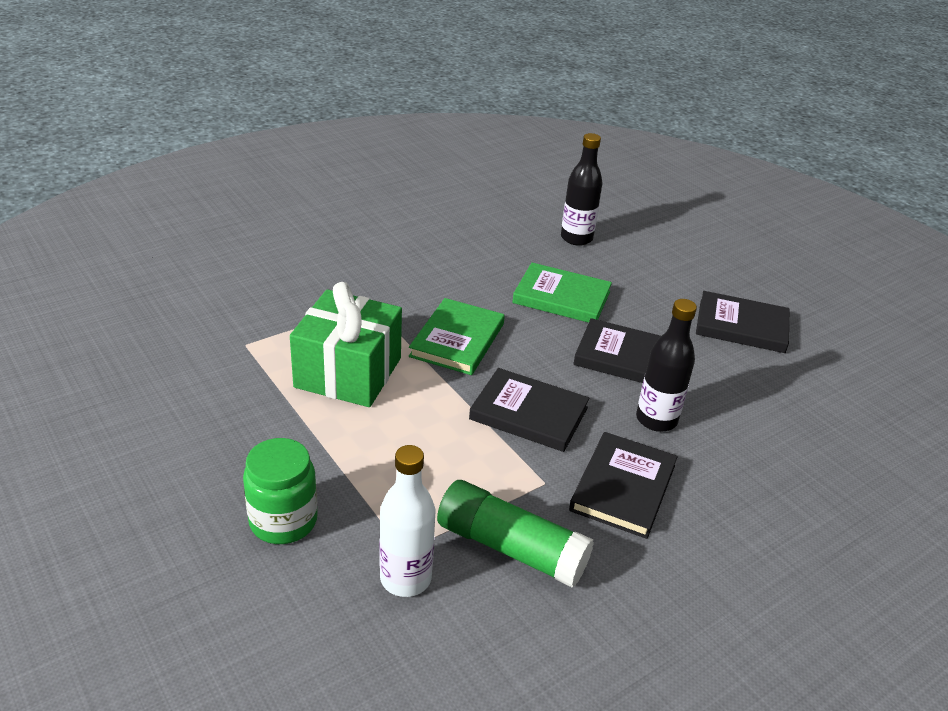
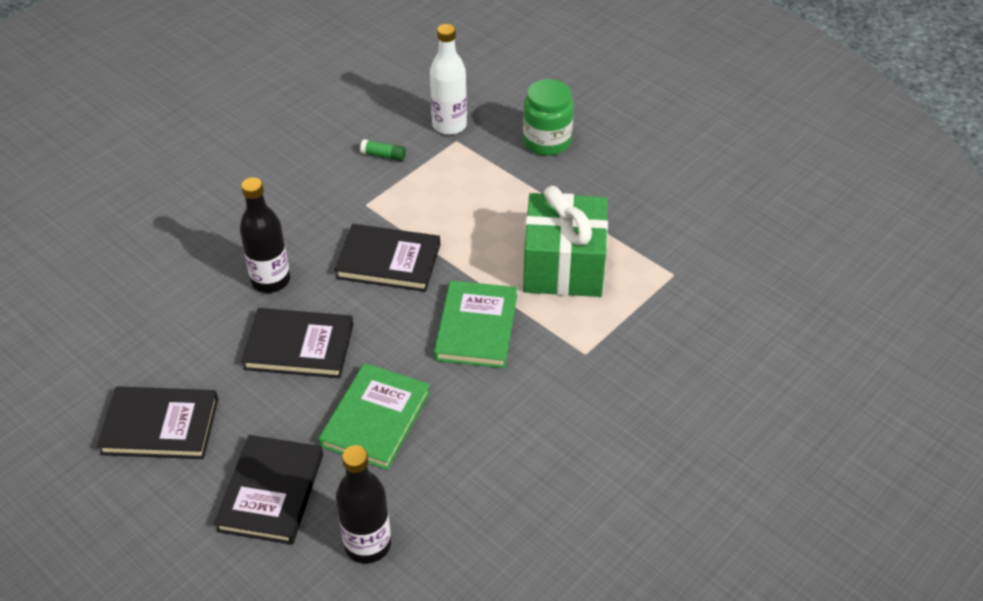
camera: 170 degrees right, 10 degrees up
(510, 548) = (383, 155): green glue stick -> green glue stick, size x0.41
(561, 297) = (375, 419): green book -> green book turned 75 degrees counterclockwise
(623, 488) = (302, 213): black book -> black book (271, 492)

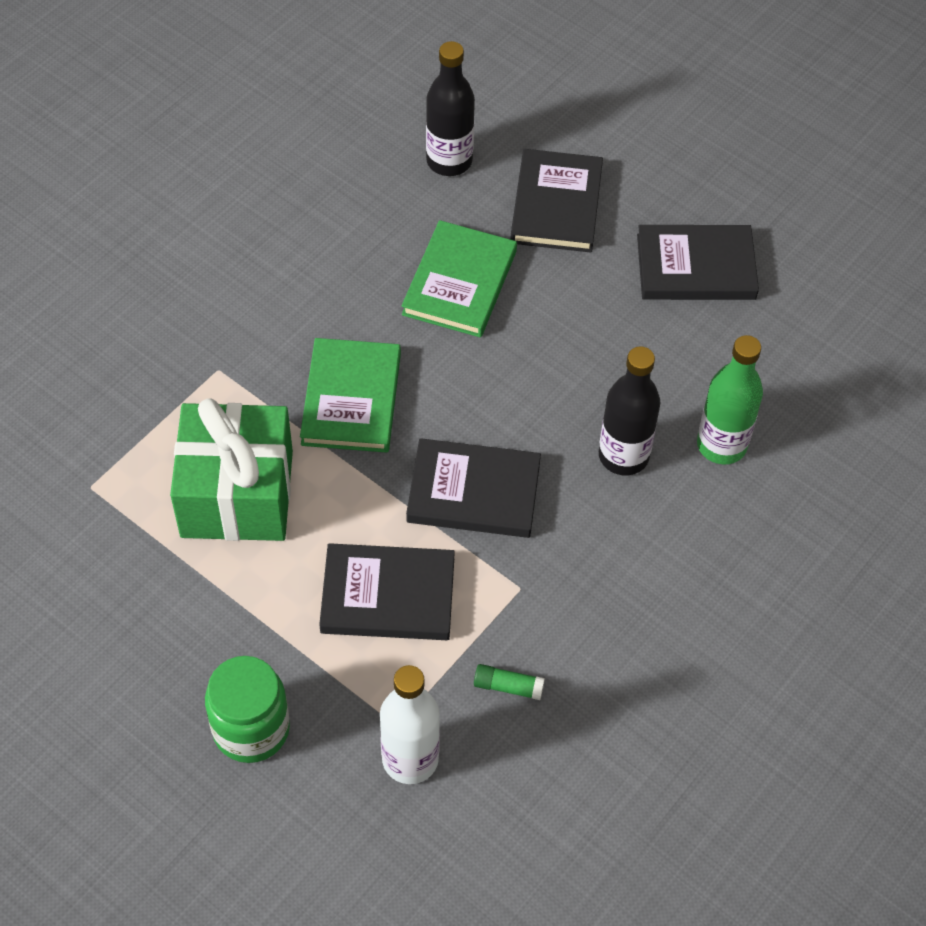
camera: 175 degrees right, 10 degrees up
(193, 285) = (721, 445): none -> green bottle
(299, 346) = (565, 366): black book -> black book (388, 596)

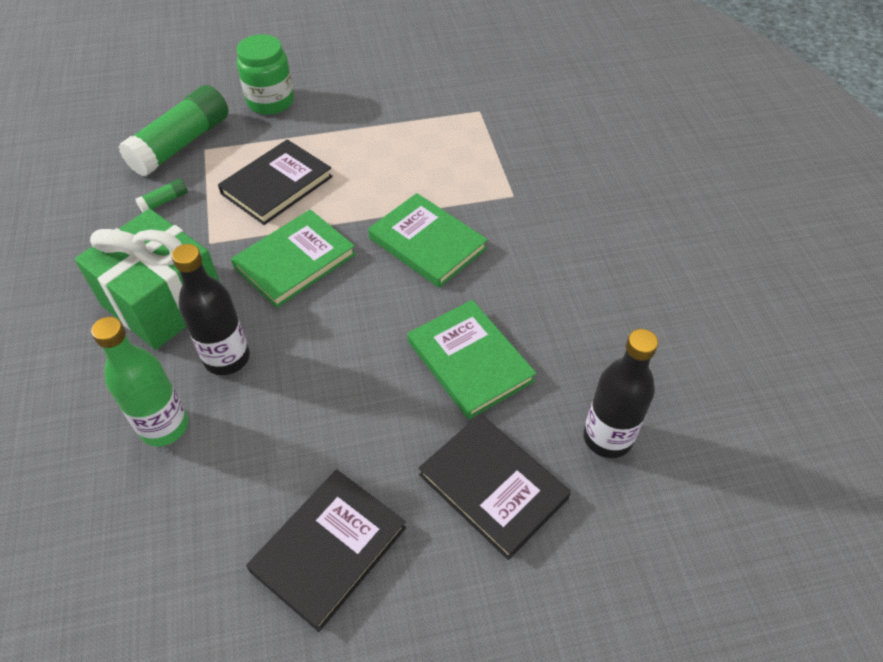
camera: 130 degrees right, 5 degrees down
(237, 494) = (413, 161): green gift -> green gift (163, 301)
(410, 759) = (181, 144): white bottle -> green glue stick
(473, 492) = (295, 261): black book -> green book

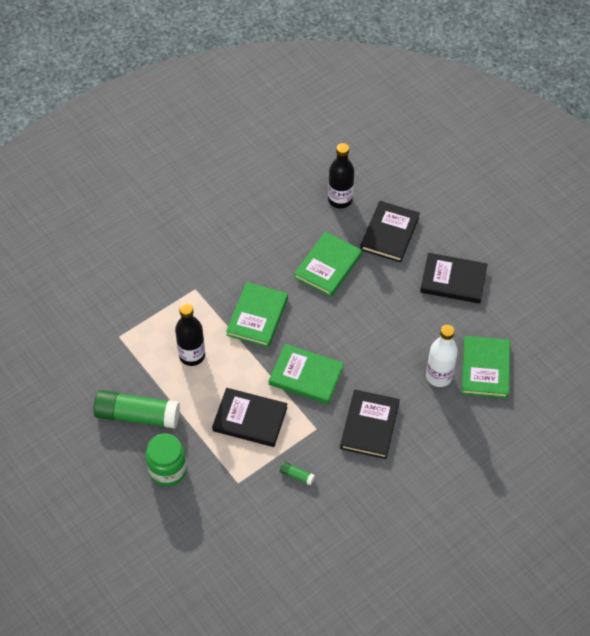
camera: 115 degrees left, 5 degrees up
(120, 507) = (485, 369): none -> green book
(163, 301) = (369, 426): green gift -> black book
(164, 426) = (439, 376): green bottle -> white bottle
(181, 144) = (240, 500): green glue stick -> green glue stick (137, 415)
(227, 358) = (387, 372): black bottle -> black bottle (192, 355)

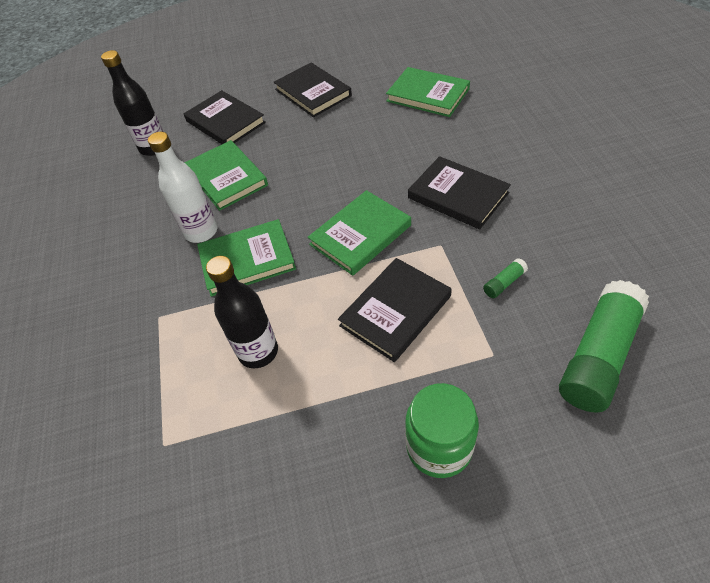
camera: 60 degrees left, 5 degrees down
(137, 415) = (319, 463): green glue stick -> green glue stick (598, 355)
(257, 316) = (247, 260): green book -> green book turned 60 degrees counterclockwise
(439, 376) = (420, 127): white bottle -> white bottle (201, 232)
(453, 280) = (313, 93): black book -> black book turned 75 degrees counterclockwise

